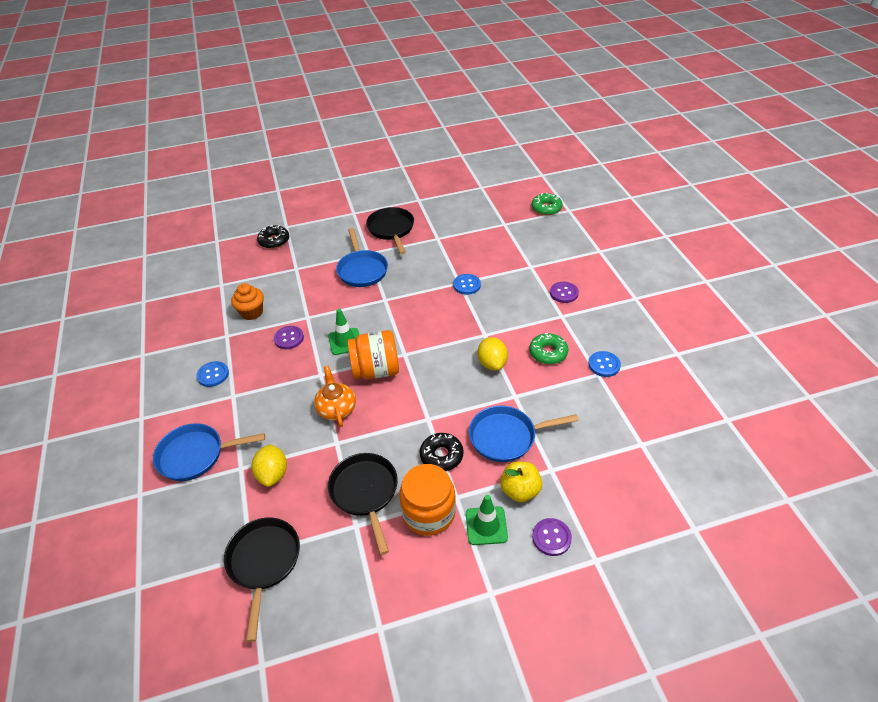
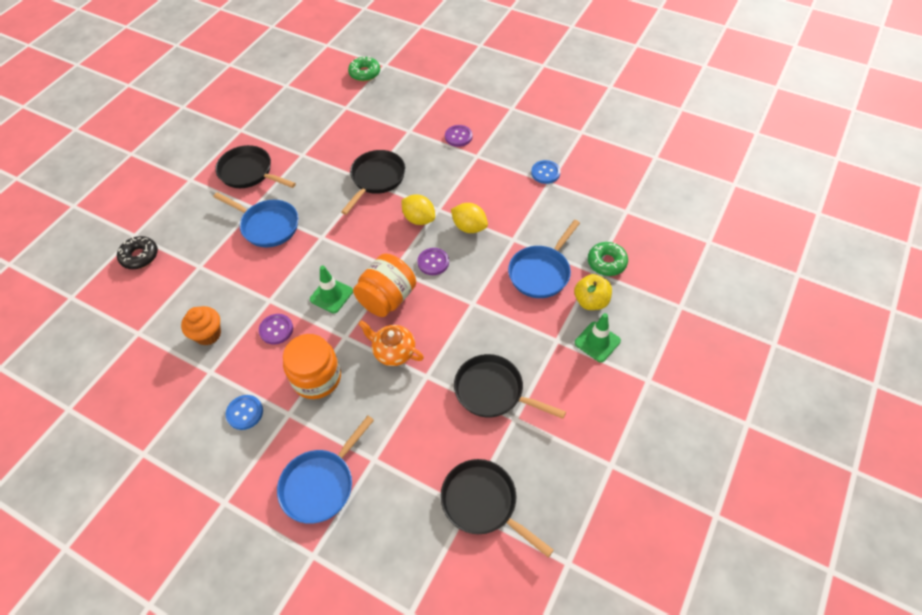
camera: 45 degrees left, 10 degrees up
(273, 474) = (407, 440): yellow lemon -> yellow lemon (419, 219)
(429, 512) = (552, 366): orange jar -> orange jar (316, 378)
(441, 456) = (514, 321): black donut -> none
(466, 285) = (376, 179): blue button -> black pan
(548, 353) = (499, 190): green donut -> green donut (606, 262)
(551, 537) = (642, 315): purple button -> purple button (433, 262)

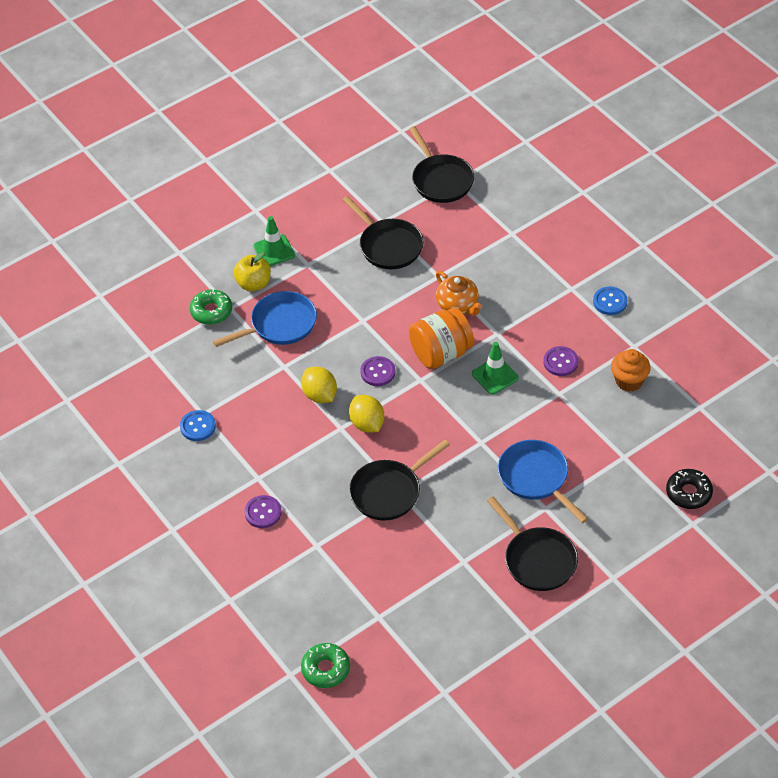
camera: 155 degrees left, 5 degrees down
(316, 378) = (536, 308): orange jar -> none
(321, 484) = (561, 231): blue pan -> none

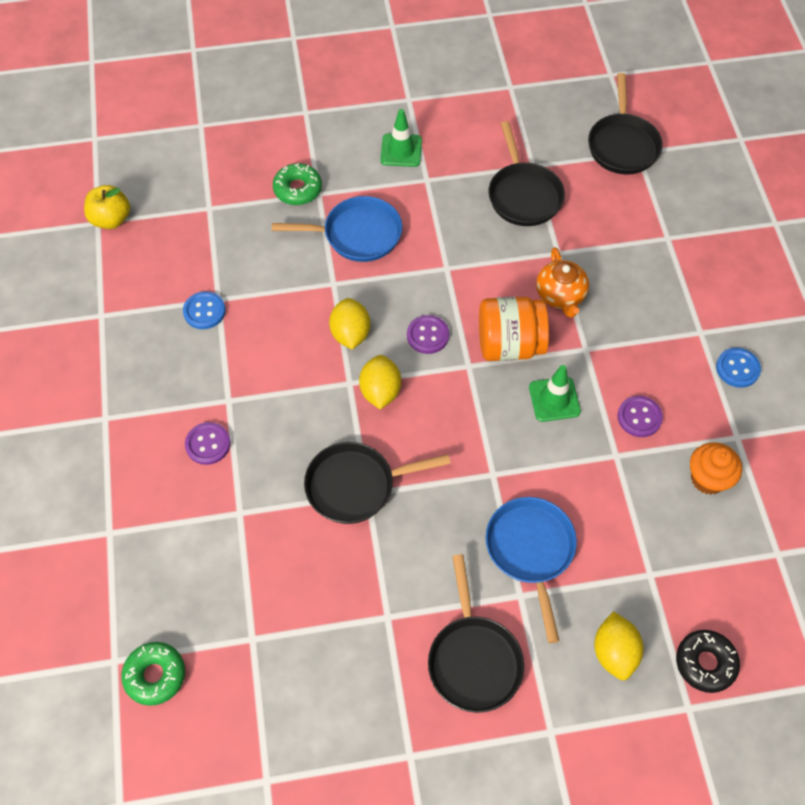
camera: 25 degrees right, 10 degrees up
(253, 284) = (358, 177): yellow apple -> yellow apple (111, 219)
(627, 513) = (614, 652): none -> yellow lemon

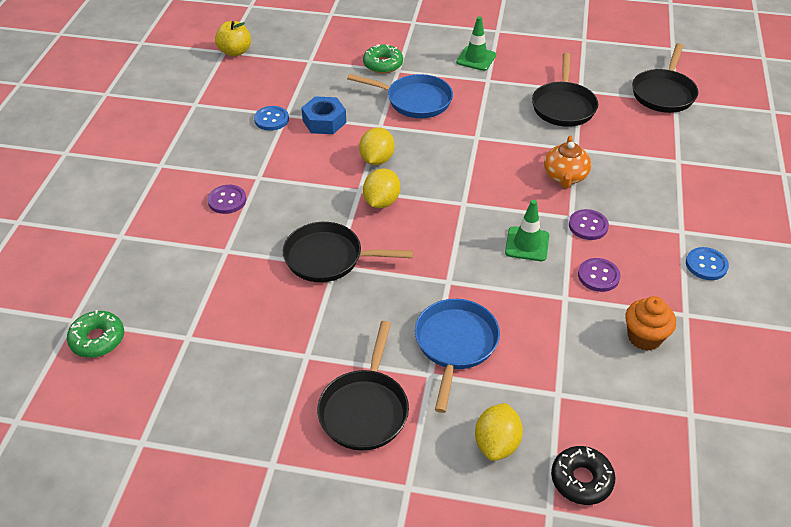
camera: 20 degrees right, 15 degrees down
(267, 296) = (324, 121): none -> blue nut
(427, 335) = (439, 175): purple button -> purple button (588, 226)
(509, 344) = (505, 198): orange jar -> none

